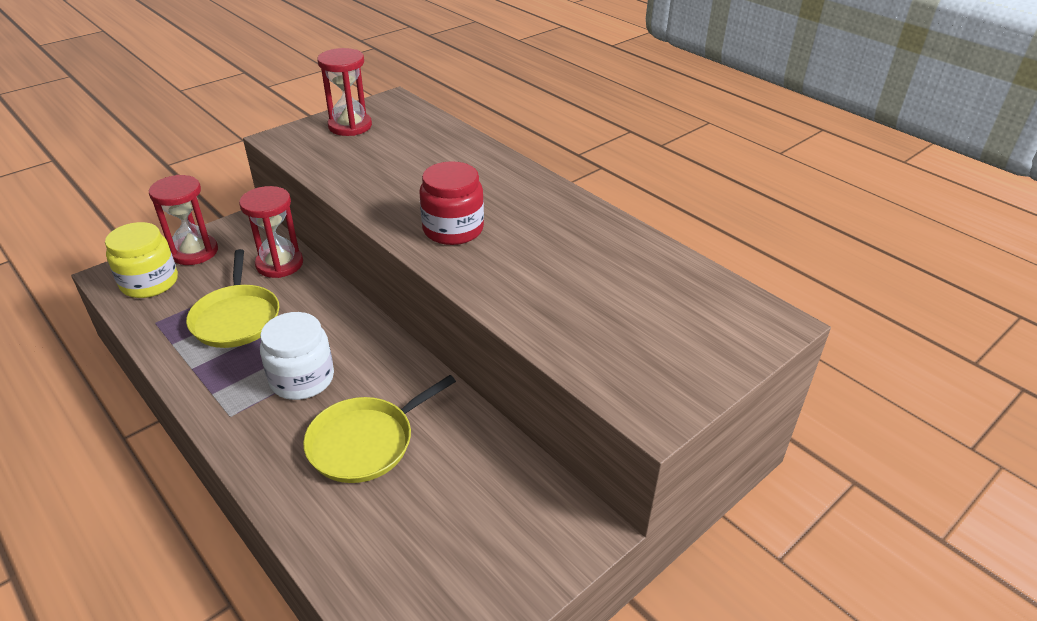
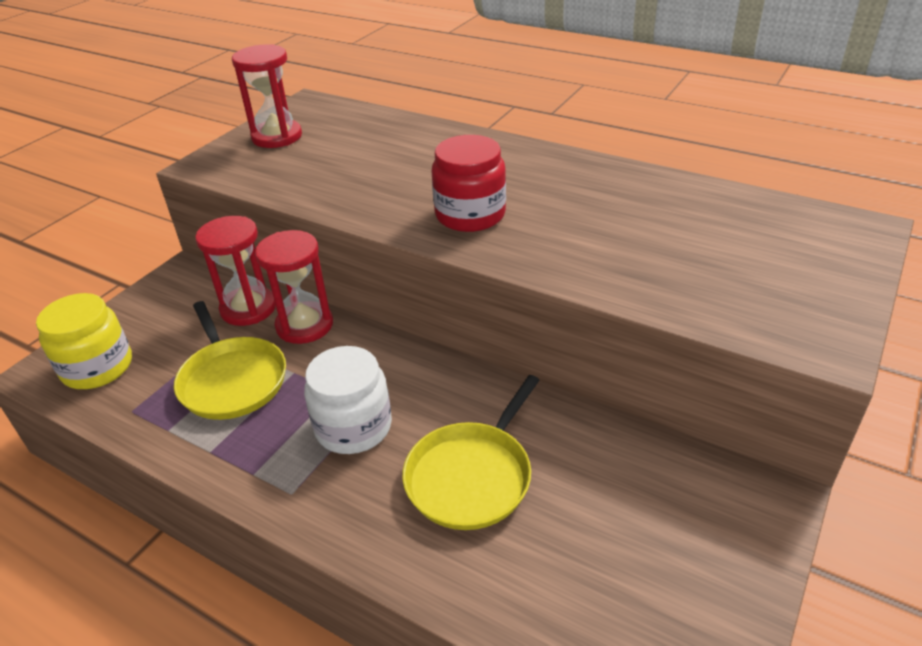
camera: 15 degrees left, 0 degrees up
(194, 252) = (135, 319): red hourglass -> red hourglass (304, 325)

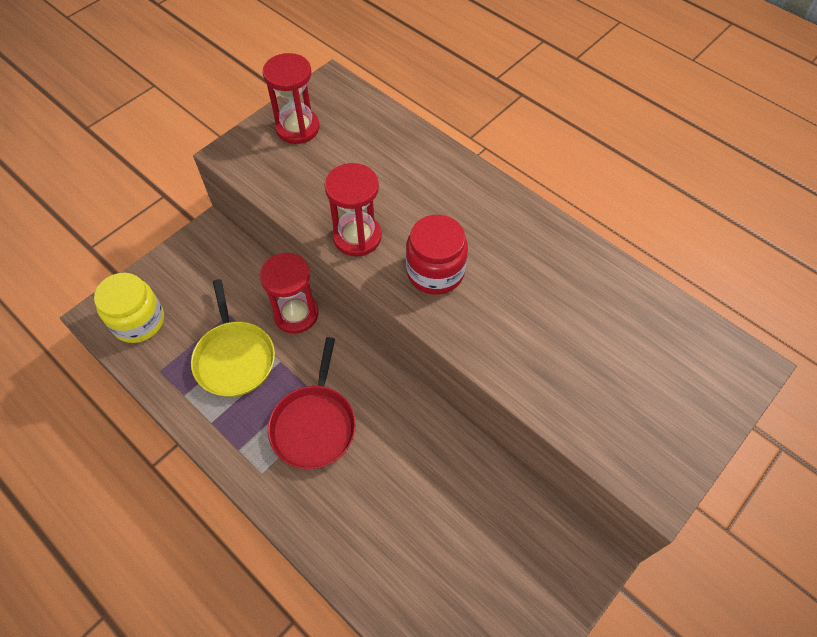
camera: 10 degrees right, 20 degrees up
(248, 308) = (256, 285): red hourglass -> red hourglass (357, 237)
(353, 427) = (314, 425): white jar -> red pan
(472, 476) = (388, 490): yellow pan -> none

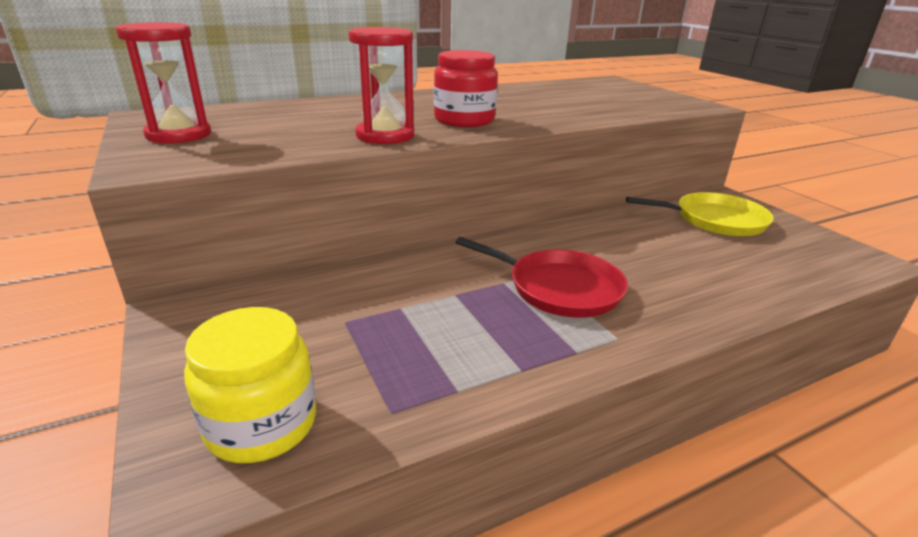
camera: 70 degrees left, 30 degrees down
(234, 358) = (423, 329): yellow pan -> yellow pan (715, 220)
(296, 314) = (393, 272): red hourglass -> none

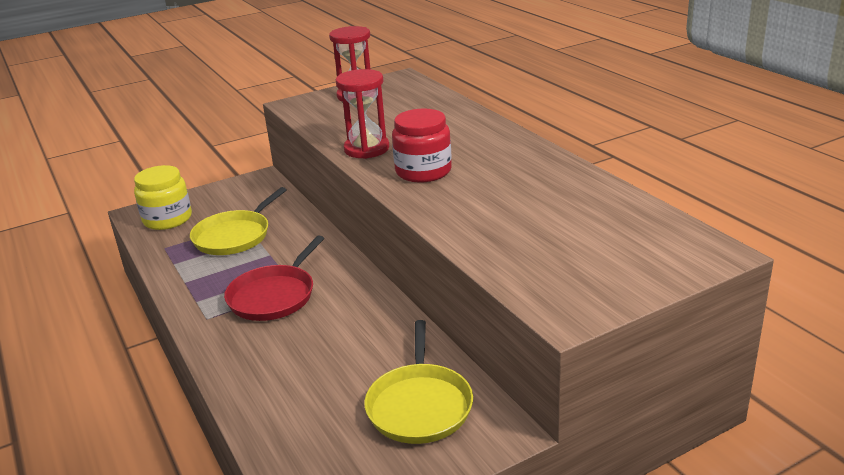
camera: 90 degrees right, 0 degrees up
(383, 329) = (235, 236): none -> yellow pan

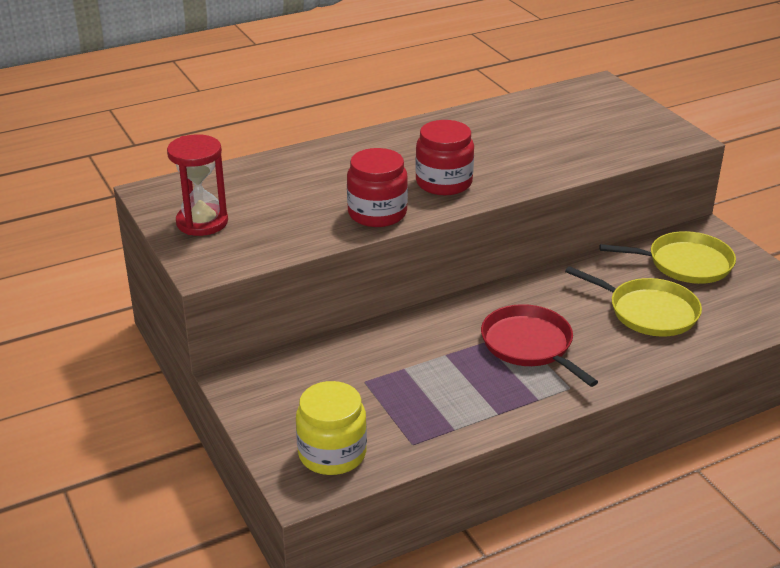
camera: 90 degrees left, 5 degrees up
(235, 236) = (395, 386): yellow pan -> yellow pan (648, 311)
(274, 296) = (529, 345): red pan -> red pan turned 150 degrees counterclockwise
(366, 149) = (377, 213): red hourglass -> red jar

